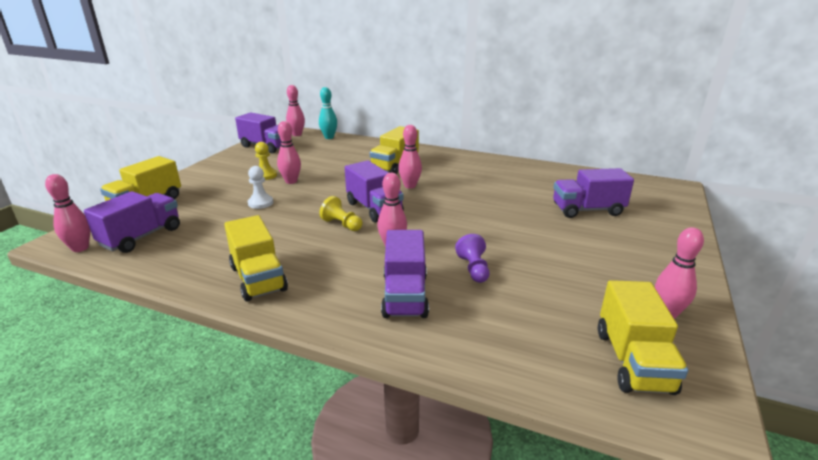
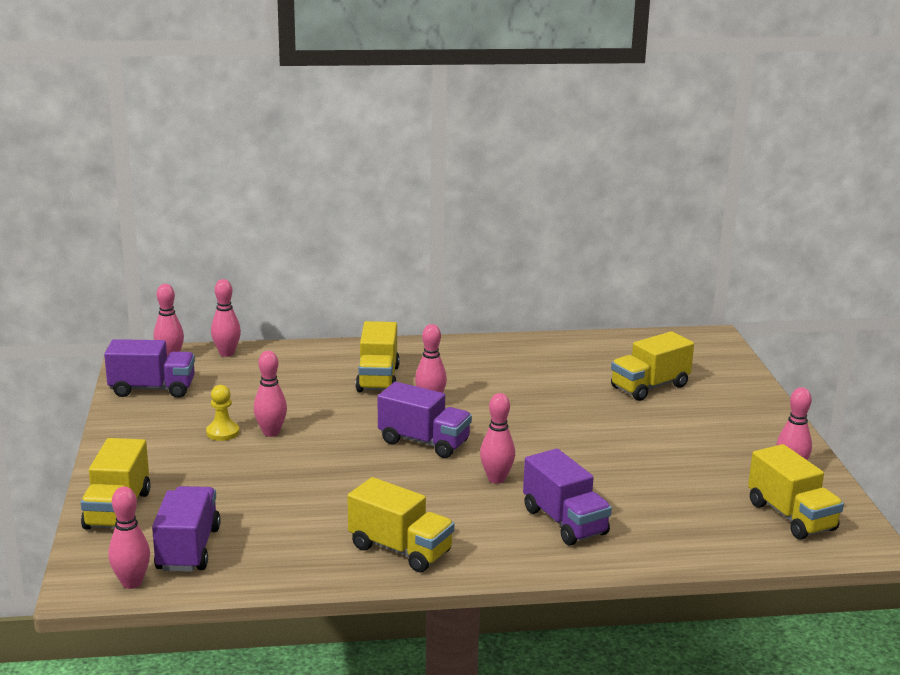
camera: 30 degrees left, 5 degrees down
(260, 203) = (274, 470): white pawn -> none
(329, 137) = (227, 353): turquoise bowling pin -> pink bowling pin
(342, 224) = (411, 470): yellow pawn -> none
(473, 269) = (600, 479): purple pawn -> none
(587, 210) = (649, 387): purple truck -> yellow truck

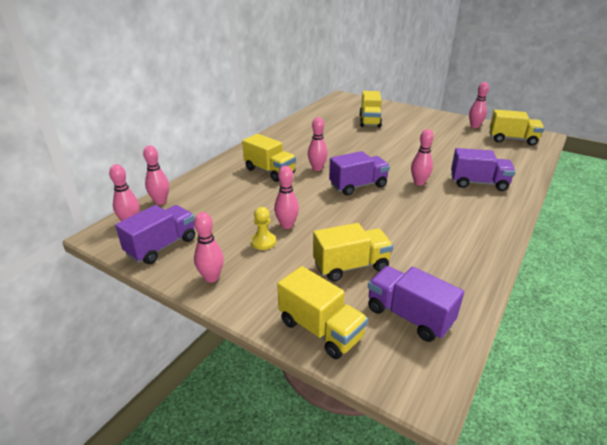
camera: 50 degrees left, 10 degrees up
(132, 583) = (438, 363): pink bowling pin -> pink bowling pin (211, 278)
(400, 550) = (472, 236): yellow truck -> yellow truck (351, 266)

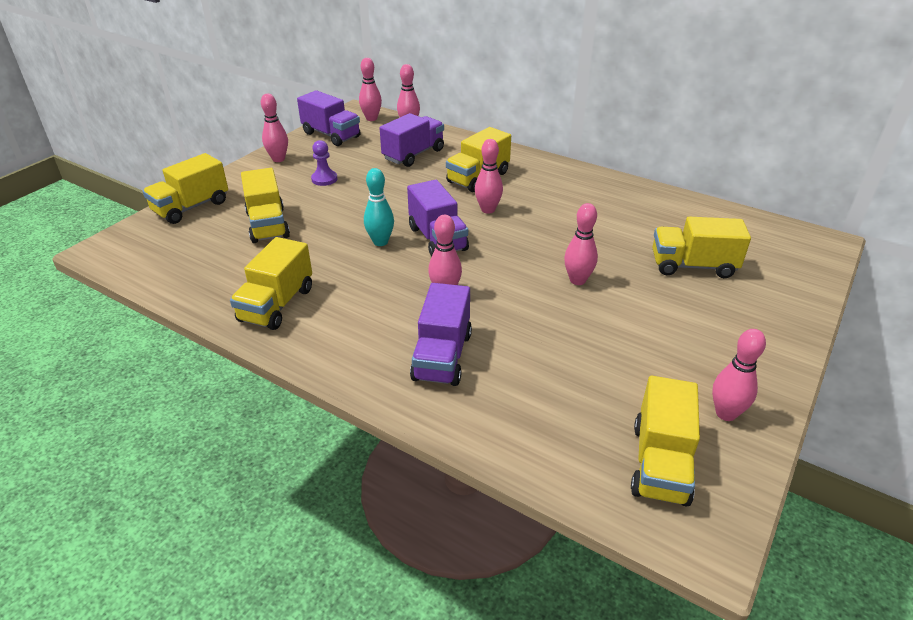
camera: 90 degrees right, 5 degrees up
(263, 242) = (324, 179): yellow pawn -> purple pawn
(287, 225) = (351, 190): pink bowling pin -> pink bowling pin (577, 280)
(367, 207) = (380, 242): none -> turquoise bowling pin
(409, 316) = (183, 251): purple truck -> purple truck (413, 154)
(462, 246) = (277, 305): none -> yellow truck

